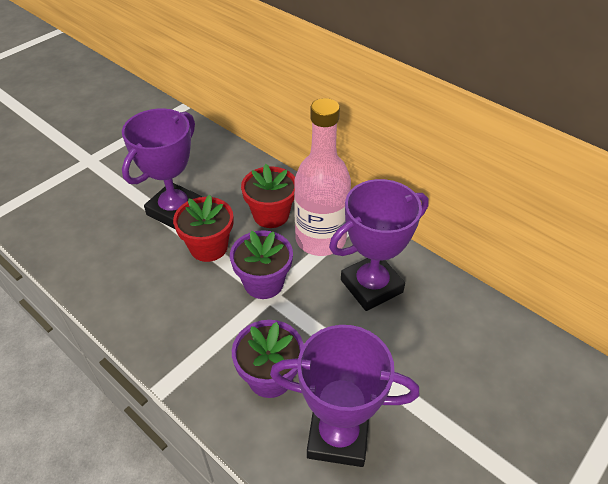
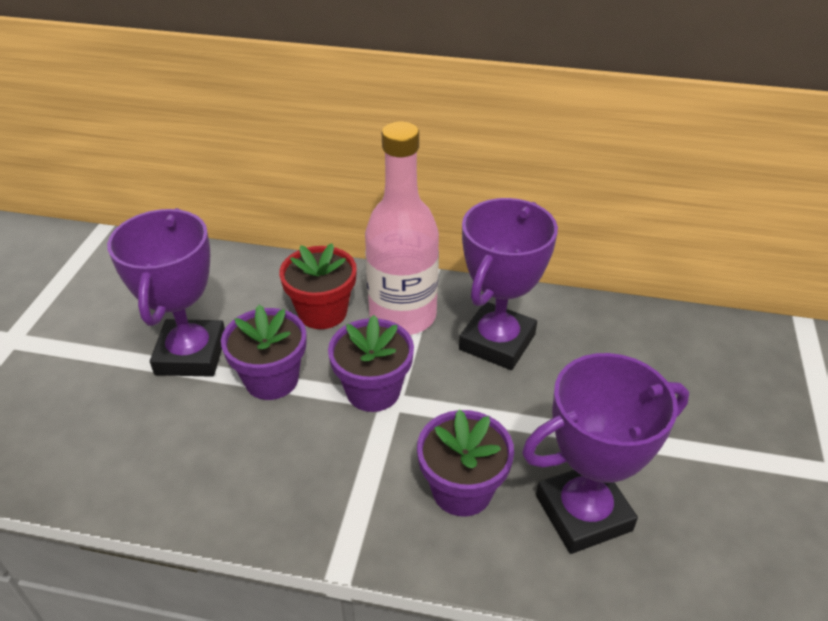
camera: 30 degrees left, 5 degrees down
(208, 247) = (271, 379): red flower pot -> purple flower pot

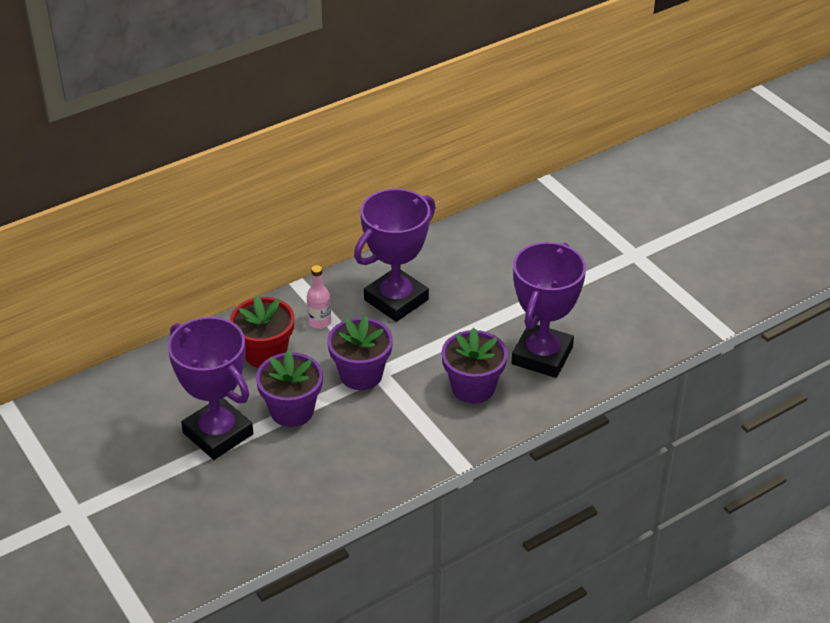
camera: 45 degrees left, 0 degrees up
(402, 316) = (319, 322): pink bottle -> pink bottle, size x0.41
(497, 342) = (396, 300): purple trophy -> purple trophy turned 60 degrees clockwise

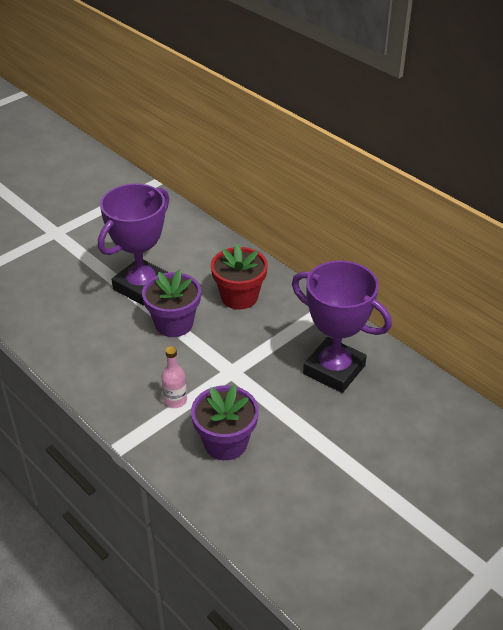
camera: 80 degrees right, 0 degrees up
(319, 322) = (288, 323): pink bottle -> pink bottle (175, 400)
(361, 374) = (226, 360): purple flower pot -> none
(542, 356) = (285, 496): purple trophy -> none

